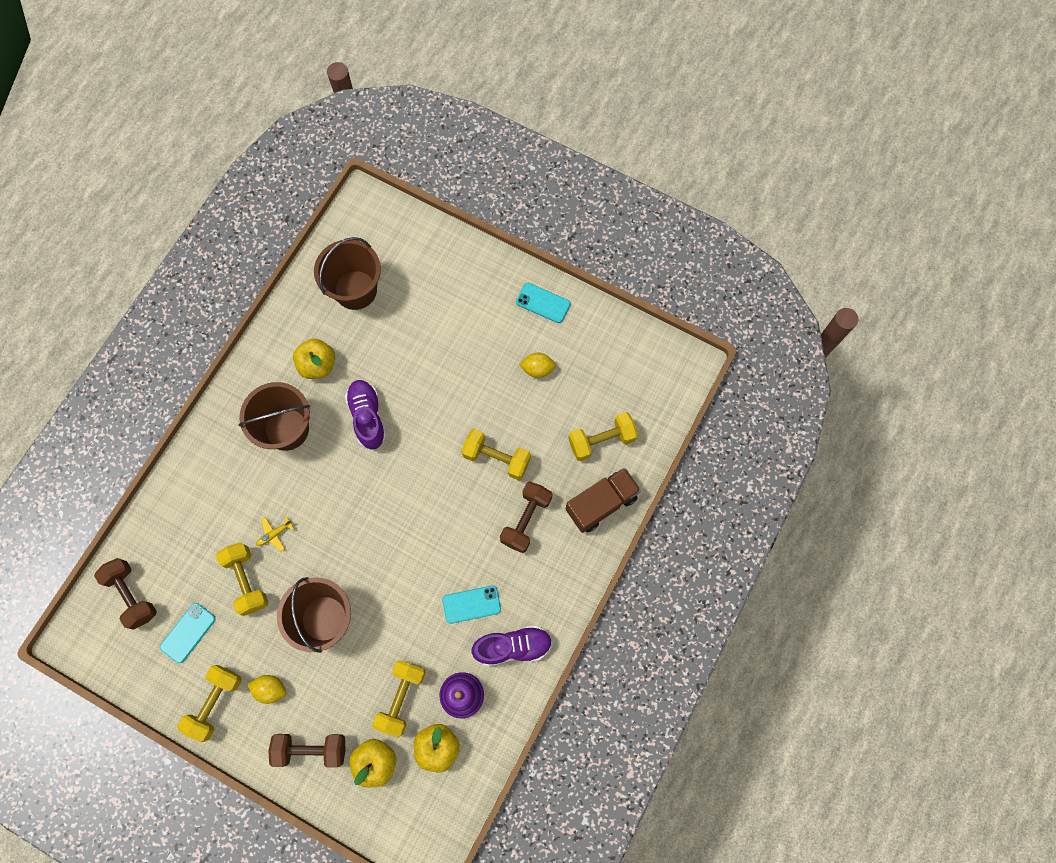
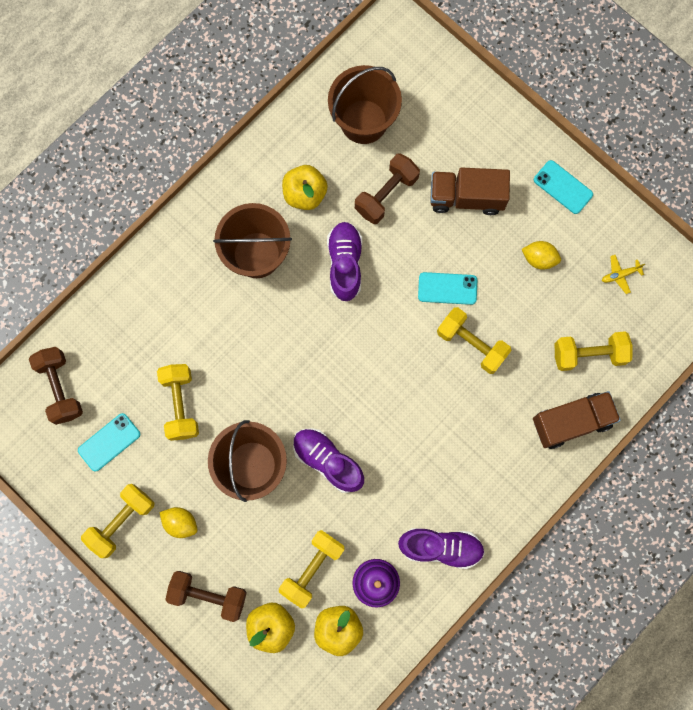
camera: 15 degrees right, 5 degrees up
(274, 534) = (219, 363): yellow plane -> yellow plane (620, 275)
(392, 596) = (327, 461): none -> purple shoe
(461, 332) = (466, 197): none -> brown truck
(471, 604) = (408, 491): turquoise phone -> turquoise phone (447, 288)
(526, 520) = (486, 418): brown dumbbell -> brown dumbbell (386, 194)

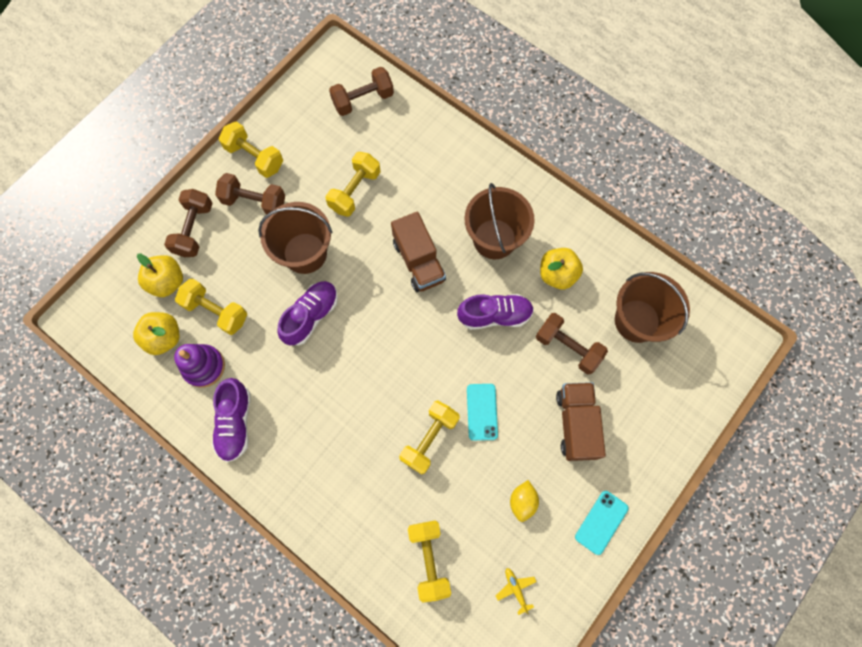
camera: 85 degrees right, 5 degrees down
(109, 442) = (320, 140): turquoise phone -> none
(180, 404) = (355, 191): yellow dumbbell -> yellow dumbbell turned 45 degrees counterclockwise
(180, 523) = (254, 202): yellow lemon -> brown dumbbell
(571, 422) = (359, 544): brown truck -> brown truck (419, 261)

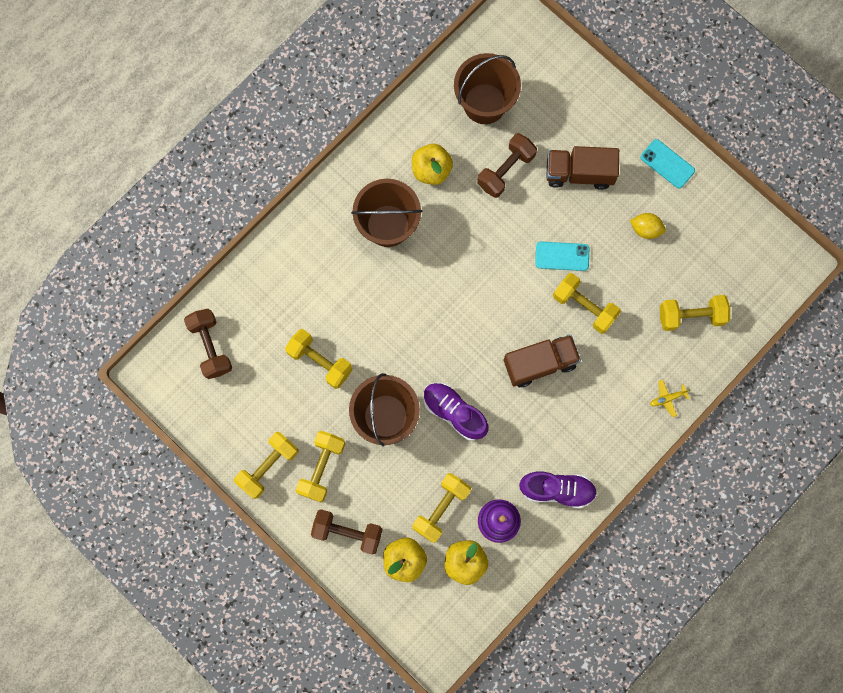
camera: 85 degrees left, 5 degrees up
(254, 202) = (321, 468): brown dumbbell -> yellow dumbbell
(419, 261) = (405, 302): brown truck -> brown truck (539, 363)
(495, 315) = (468, 234): purple shoe -> none
(515, 588) = (719, 244): yellow plane -> yellow plane (667, 398)

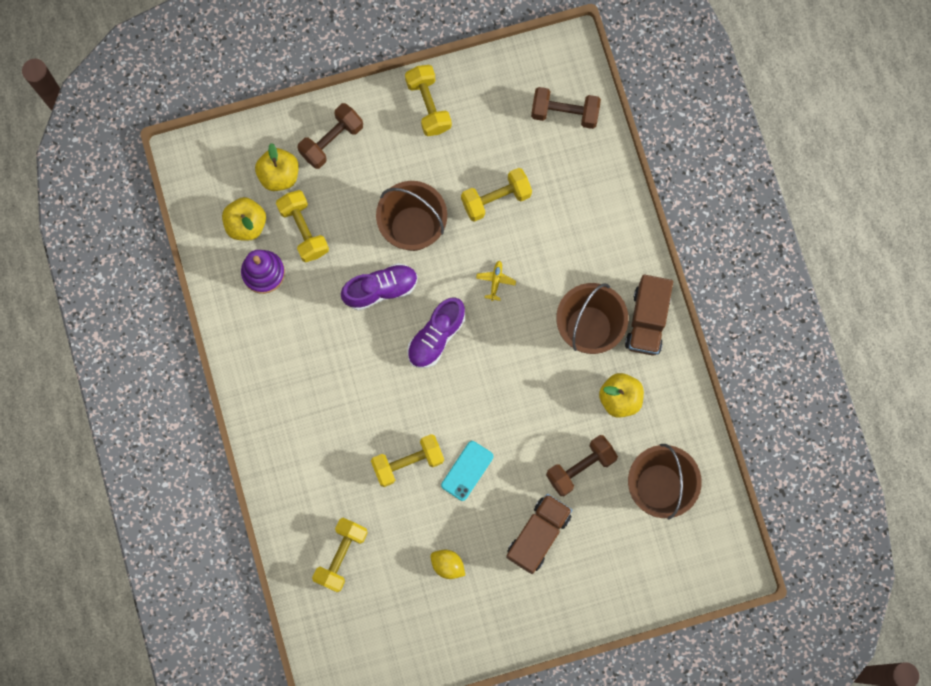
camera: 120 degrees right, 0 degrees up
(321, 468) = (400, 149): yellow dumbbell -> none
(505, 170) = (580, 467): brown dumbbell -> brown dumbbell turned 75 degrees clockwise
(539, 363) = (380, 390): brown truck -> brown truck (647, 320)
(557, 490) = (259, 339): purple shoe -> purple shoe (436, 337)
(645, 229) = (447, 565): yellow lemon -> yellow lemon turned 75 degrees clockwise
(667, 164) = (499, 626): turquoise phone -> none
(667, 398) = (279, 486): yellow plane -> yellow plane (495, 281)

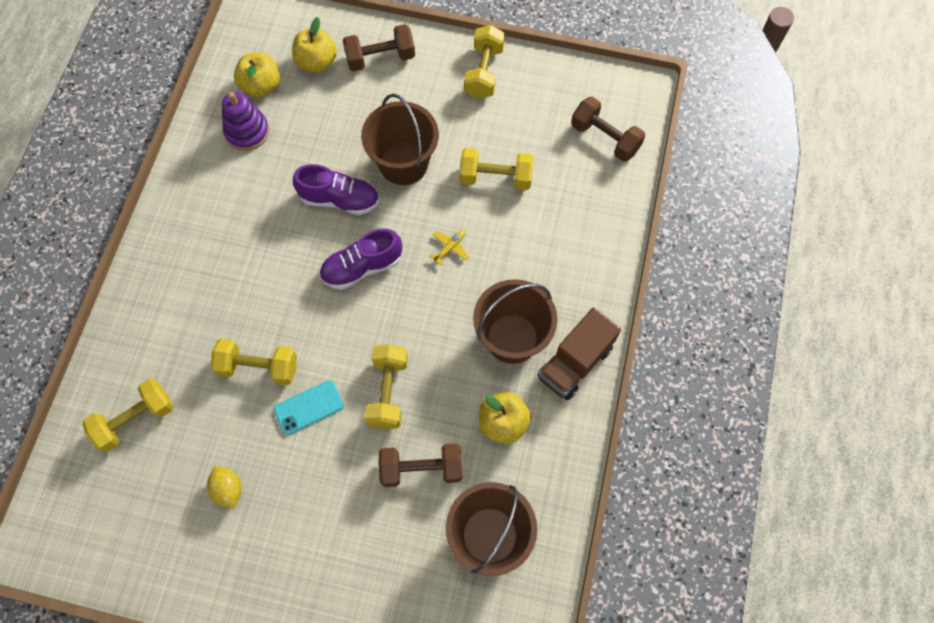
camera: 30 degrees right, 10 degrees down
(304, 230) = (306, 116): yellow dumbbell -> yellow dumbbell (388, 392)
(538, 535) = (336, 513): brown truck -> none

